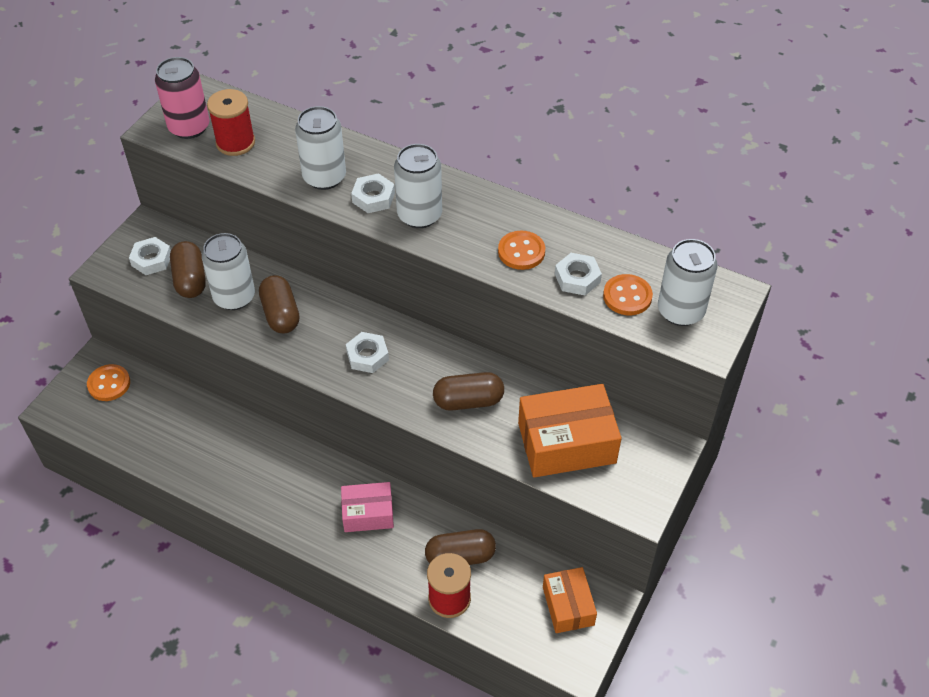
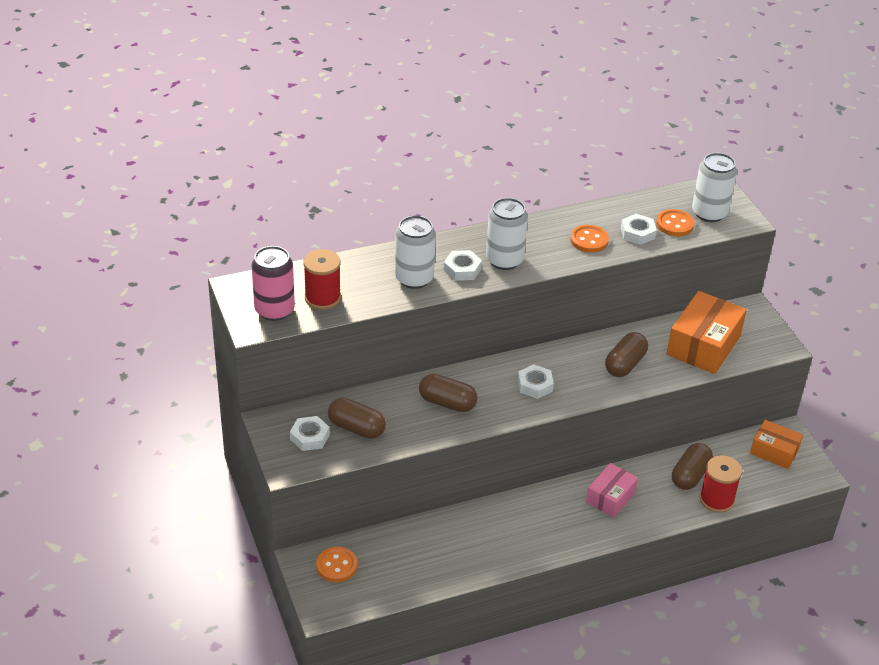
camera: 50 degrees left, 10 degrees down
(234, 297) = (402, 416): white can -> none

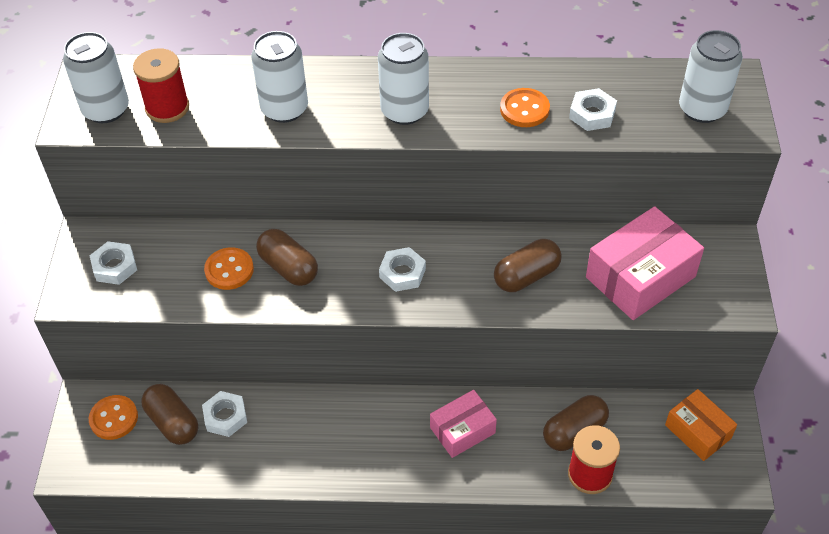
camera: 25 degrees right, 10 degrees up
(274, 310) = (106, 110): pink can -> white can
(356, 428) = (170, 270): brown capsule -> brown capsule (172, 422)
(462, 269) = (347, 110): white nut -> white nut (225, 417)
(675, 224) = (647, 114): orange button -> orange button (229, 270)
(703, 345) = (640, 277): orange box -> pink box

